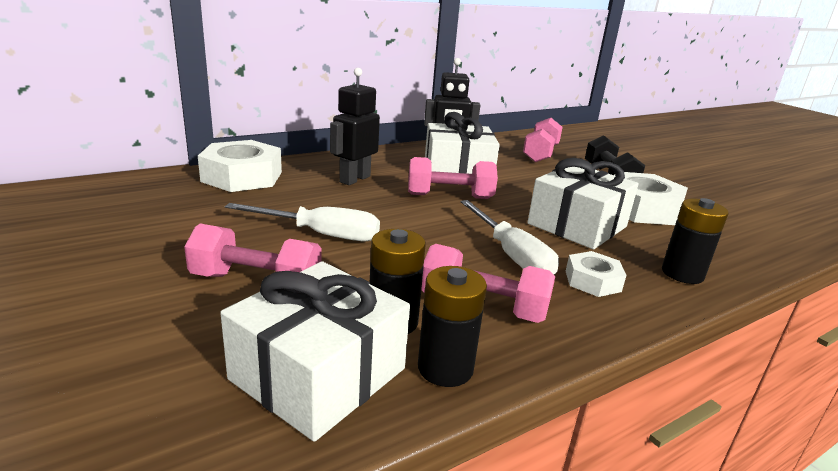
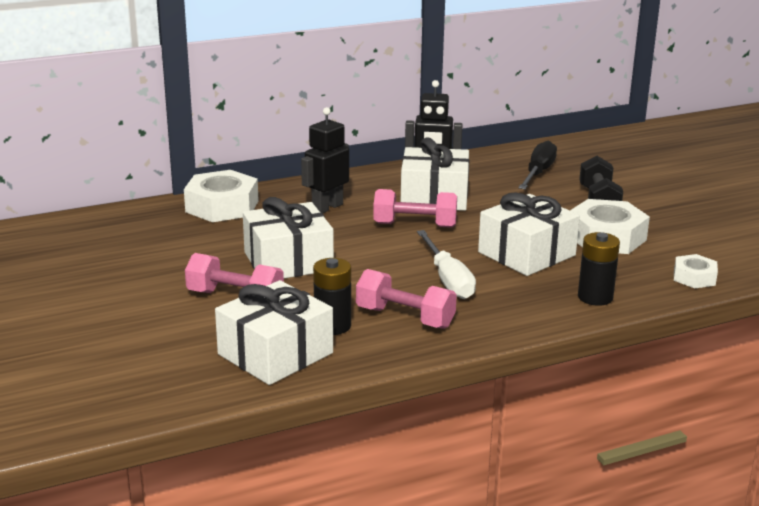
camera: 10 degrees right, 0 degrees up
(321, 234) = (288, 261): white screwdriver -> white gift
(445, 368) = (361, 354): black battery -> none
(540, 153) = (538, 173): pink dumbbell -> black screwdriver
(592, 281) = (507, 301): white nut -> white nut (694, 277)

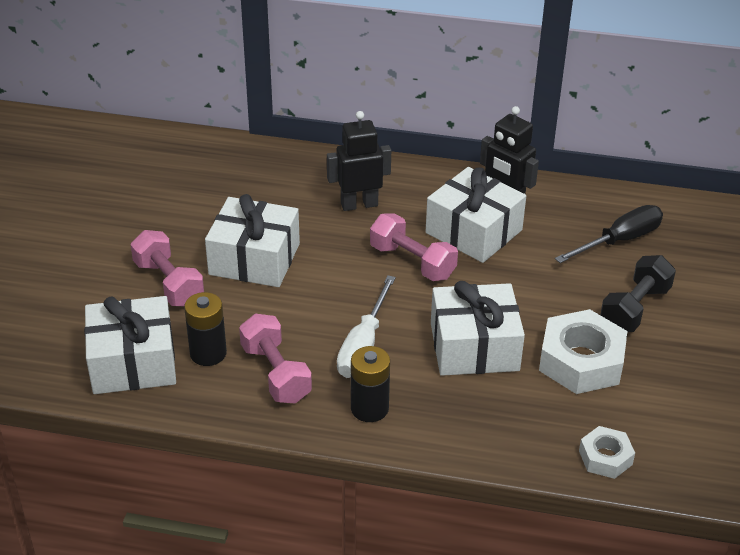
camera: 35 degrees right, 15 degrees up
(222, 206) = (272, 165): white nut -> none
(595, 297) = (472, 433): black battery -> black battery (369, 408)

